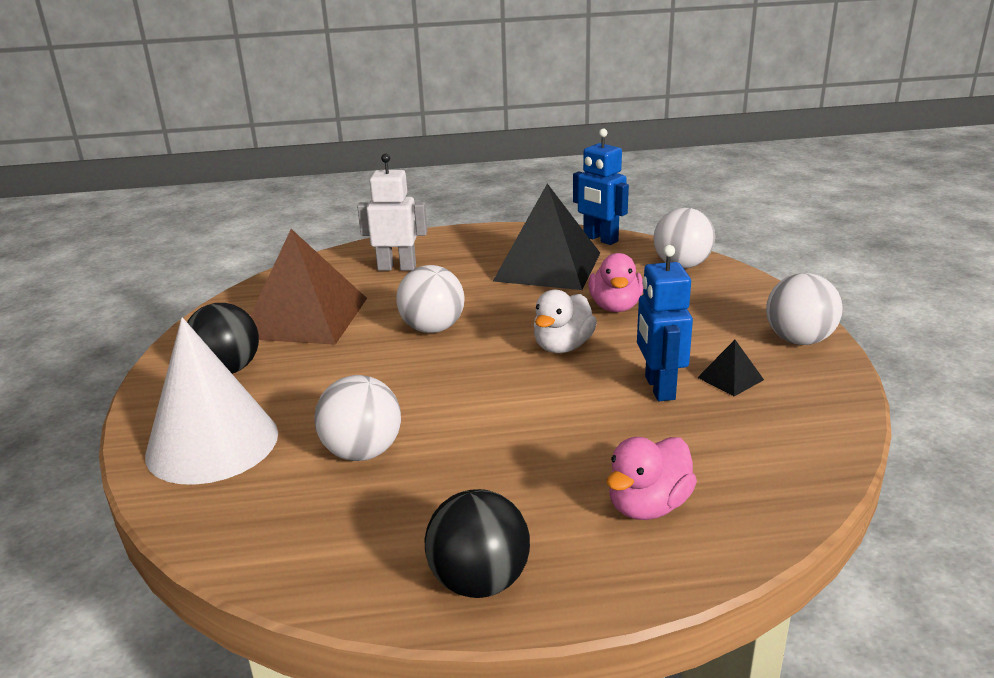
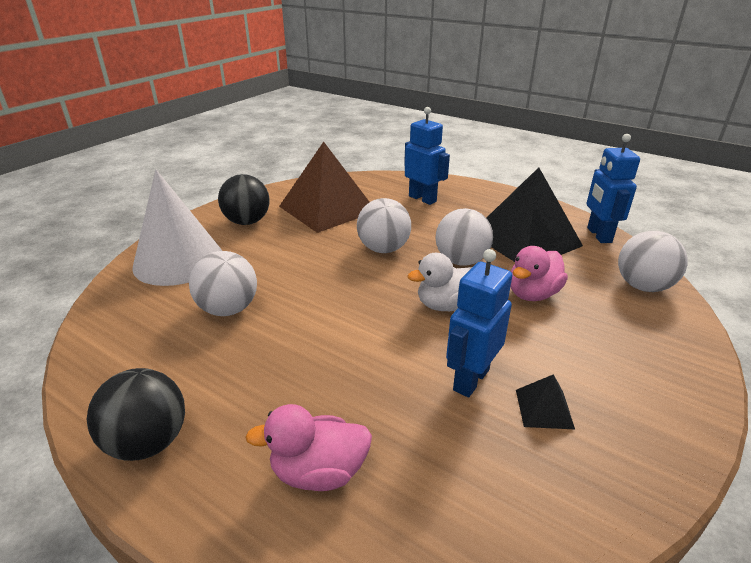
camera: 40 degrees right, 5 degrees up
(397, 268) = (422, 199): white robot -> blue robot
(799, 340) = (667, 412): white ball -> white ball (461, 261)

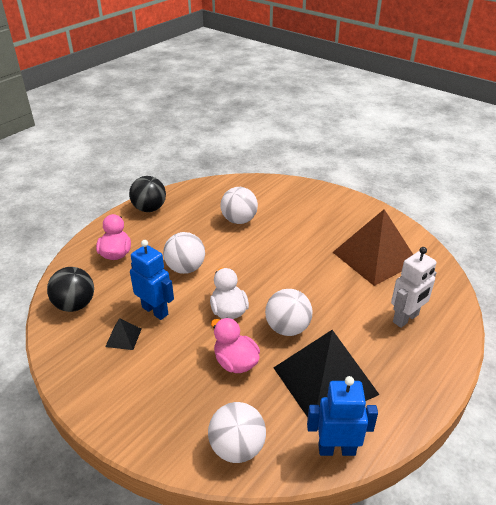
camera: 95 degrees right, 5 degrees up
(178, 261) = (293, 197): white cone -> none
(247, 222) = (347, 219): black ball -> black ball (75, 305)
(383, 249) = (307, 285): white ball -> white ball (185, 268)
(422, 199) = (406, 318): blue robot -> white robot

